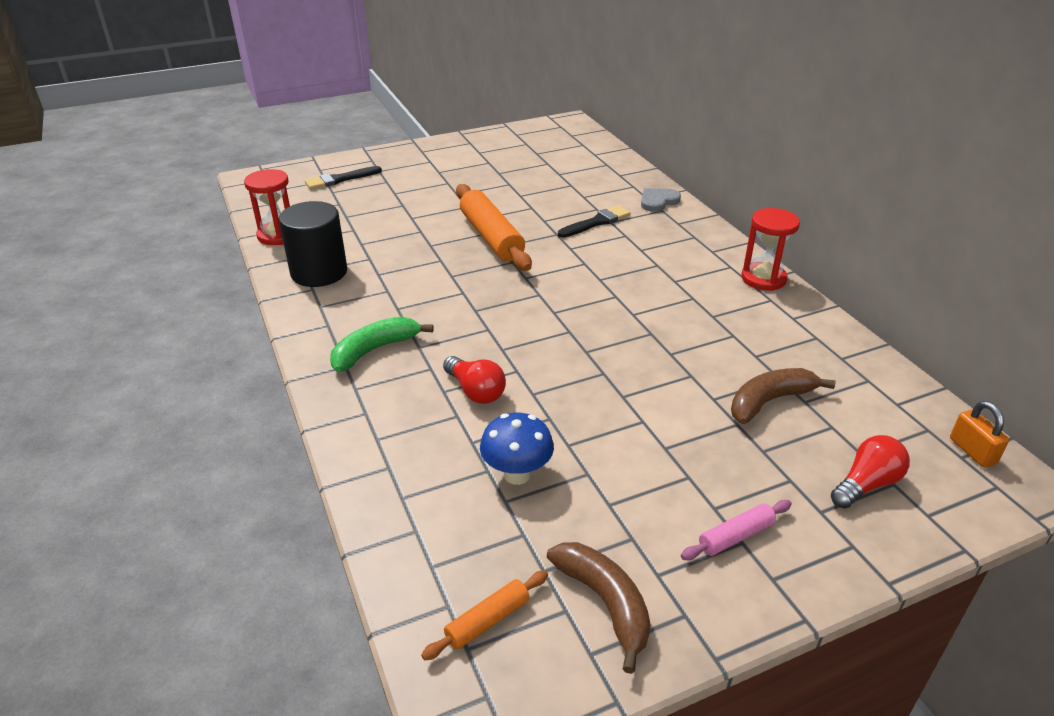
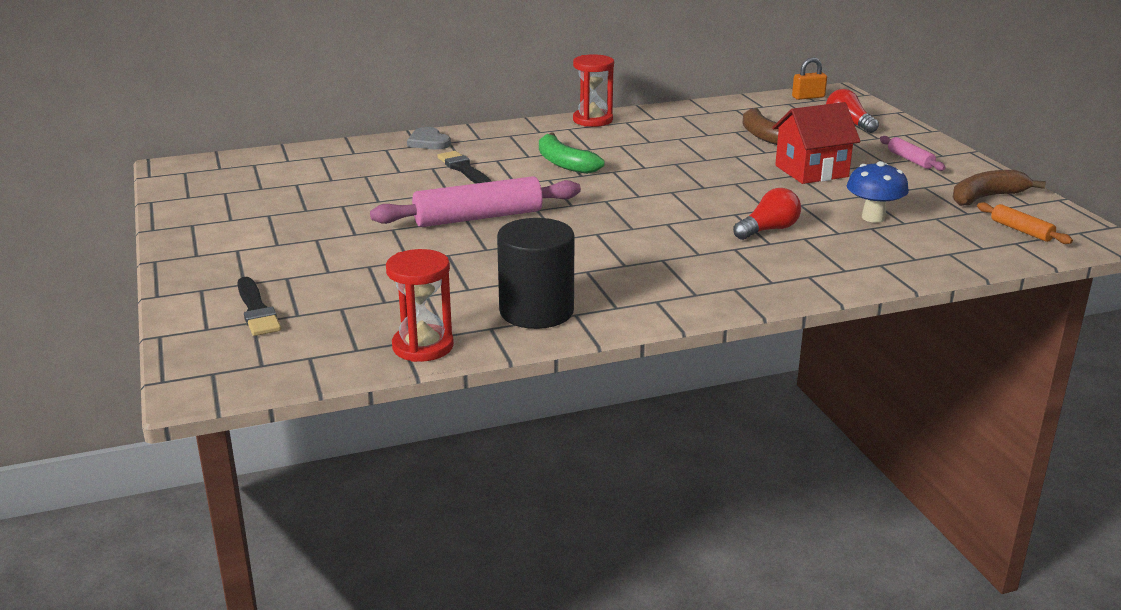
camera: 85 degrees left, 10 degrees down
(375, 350) = (705, 274): green banana -> green banana (564, 163)
(491, 237) = (478, 217): orange rolling pin -> pink rolling pin
(658, 433) = (811, 171): none -> red house

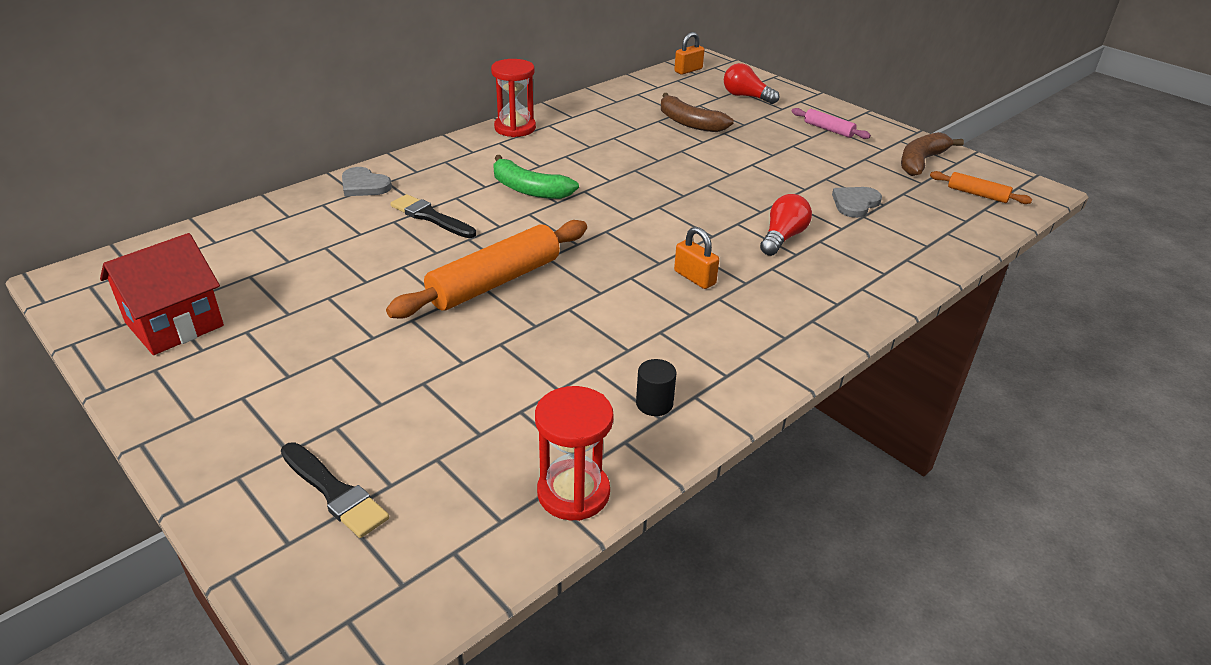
camera: 25 degrees left, 10 degrees up
(478, 217) = (495, 282): pink rolling pin -> orange rolling pin
(536, 312) = (654, 404): black cylinder -> black cylinder, size x0.45
(654, 243) = (694, 278): none -> orange padlock
(811, 171) = (760, 157): red house -> red house (174, 324)
(873, 217) = (855, 203): blue mushroom -> grey heart

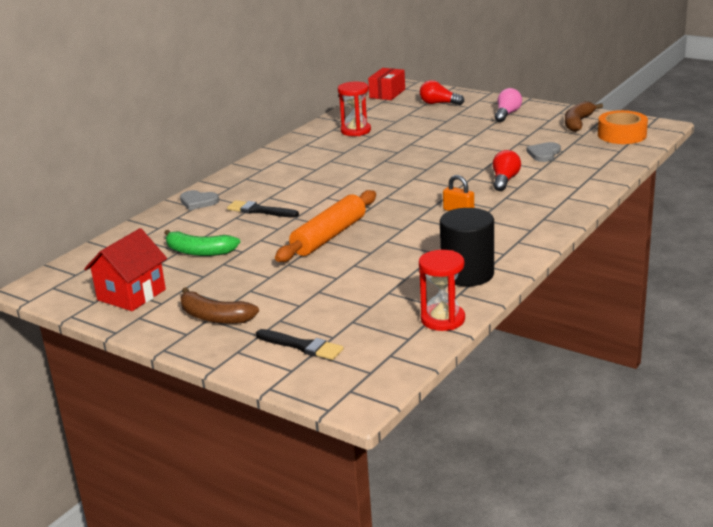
camera: 10 degrees left, 10 degrees down
(515, 128) = (282, 150): red hourglass -> red hourglass (355, 131)
(529, 189) = (318, 184): green banana -> green banana (199, 251)
(654, 404) = (467, 274): black cylinder -> black cylinder, size x2.23
(688, 70) = (387, 93): orange padlock -> red box
(689, 123) = (407, 126): brown banana -> brown banana (214, 317)
(828, 129) = (507, 114): pink rolling pin -> pink light bulb
(977, 194) = (622, 135): orange rolling pin -> orange tape

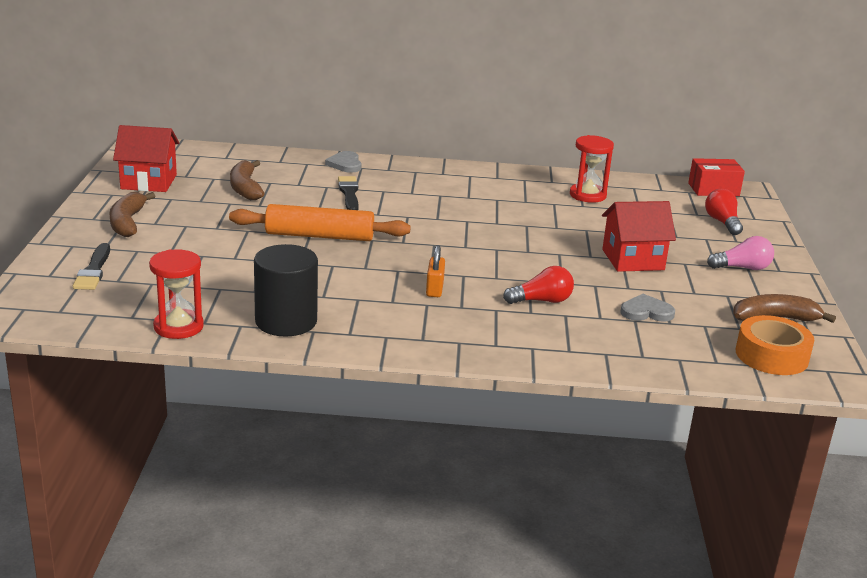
camera: 55 degrees right, 0 degrees up
(199, 251) = (245, 188): green banana -> brown banana
(469, 140) = (633, 260): none -> red house

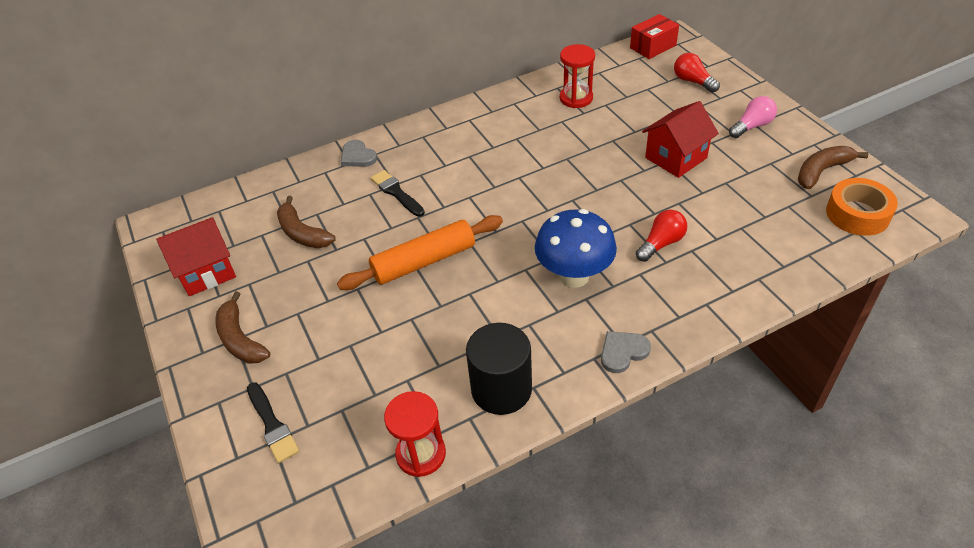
camera: 25 degrees left, 20 degrees up
(434, 289) = (574, 276): orange padlock -> blue mushroom
(646, 312) = (739, 213): grey heart -> grey heart (623, 352)

